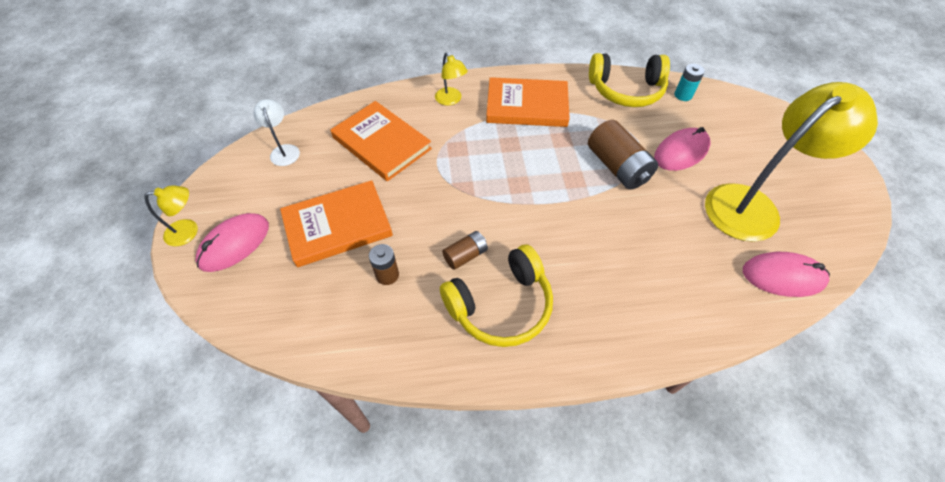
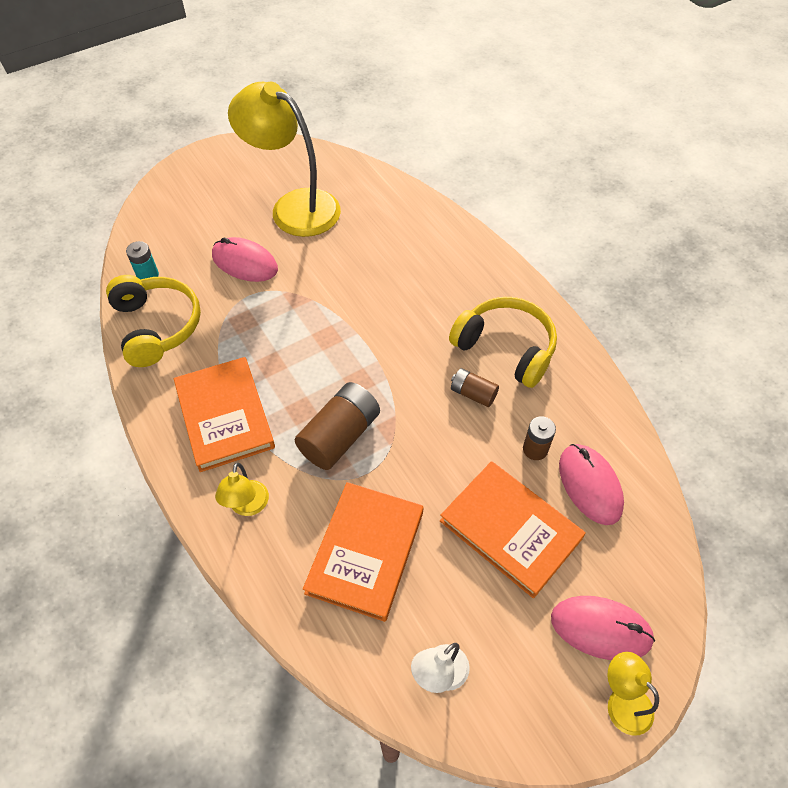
camera: 115 degrees left, 0 degrees up
(451, 100) = (247, 506): yellow lamp -> yellow lamp turned 150 degrees clockwise
(617, 167) = (291, 307): brown battery -> brown battery (340, 436)
(783, 276) = (363, 183): pink mouse -> pink mouse (590, 485)

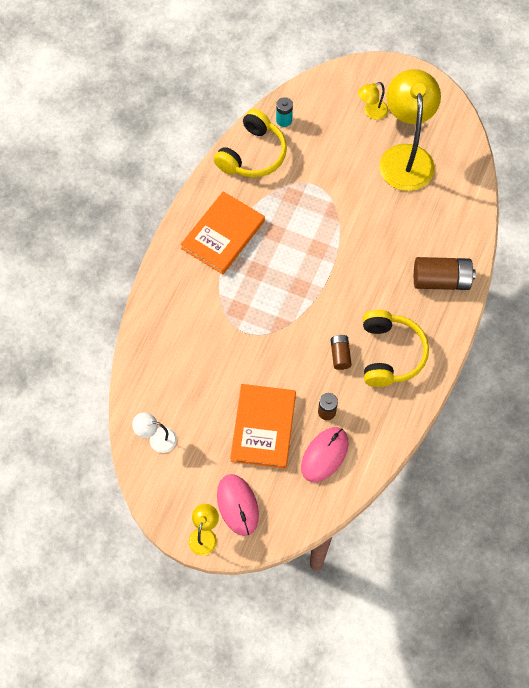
camera: 55 degrees right, 10 degrees up
(245, 263) = (336, 163): pink mouse -> none
(247, 506) = (179, 286): yellow lamp -> yellow lamp (371, 112)
(340, 436) = (255, 302): brown battery -> brown battery (441, 280)
(365, 552) = (196, 361): orange book -> none

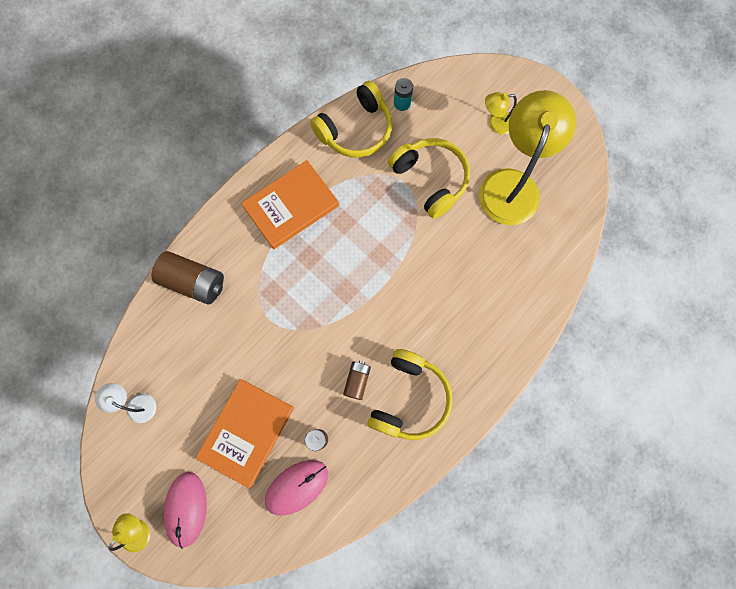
camera: 20 degrees right, 10 degrees up
(335, 175) = (430, 179): none -> yellow headphones
(441, 280) = (496, 335): brown battery -> brown battery (194, 282)

